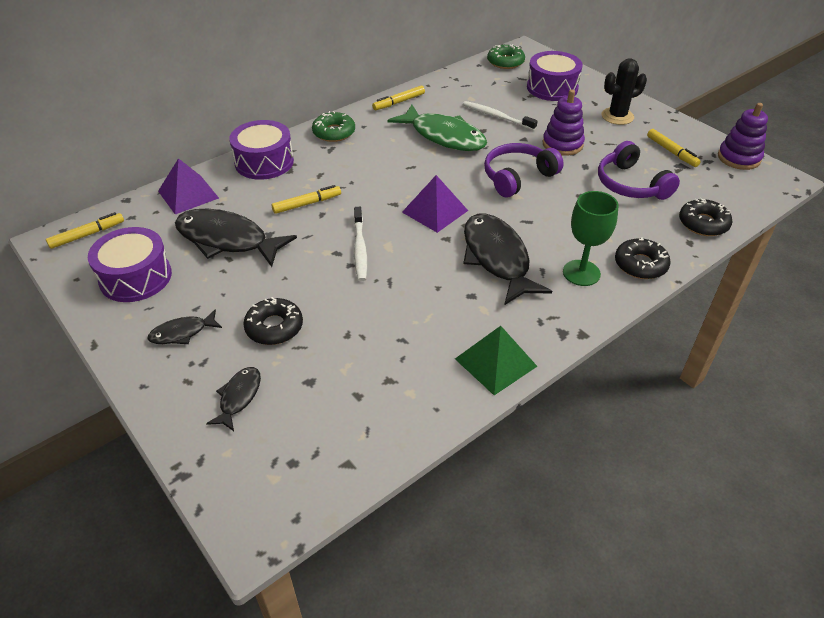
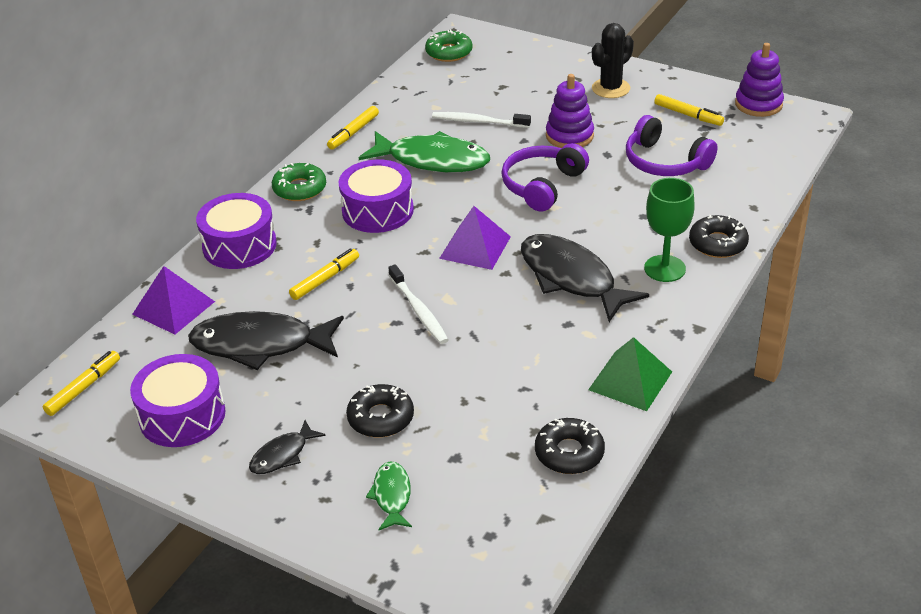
camera: 20 degrees left, 5 degrees down
(239, 397) = (392, 496): black fish -> green fish
(552, 88) = (520, 72): purple drum -> purple drum (377, 211)
(703, 223) = (757, 184): black donut -> black donut (569, 453)

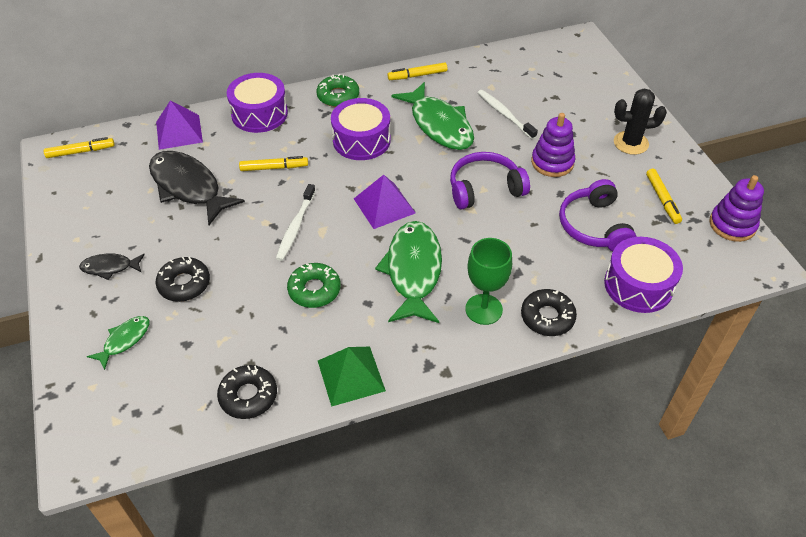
camera: 40 degrees right, 10 degrees up
(182, 415) = (99, 204): purple drum -> purple drum (638, 285)
(449, 52) = (552, 50): green donut -> green donut (314, 290)
(571, 278) = (413, 271): black fish -> green fish

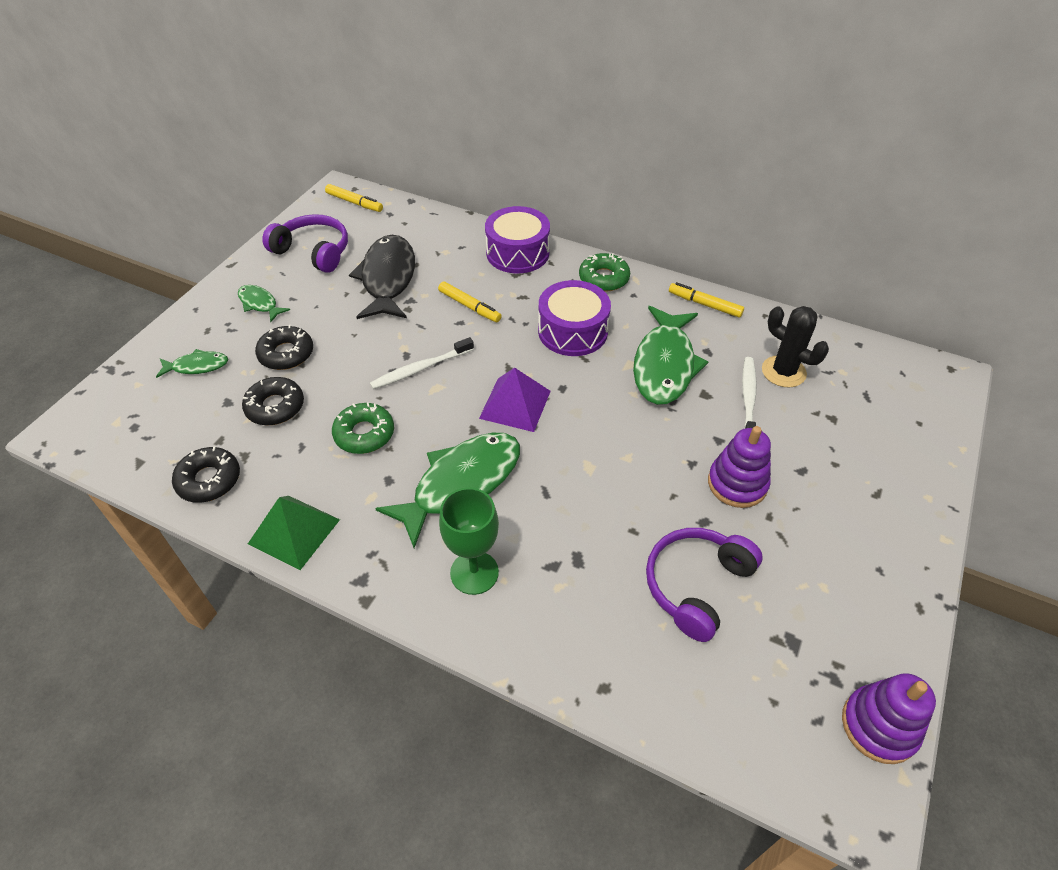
camera: 45 degrees right, 0 degrees up
(110, 267) = (260, 304): black fish -> green fish
(179, 132) = (438, 229): purple pyramid -> none
(484, 189) = (629, 458): purple headphones -> purple headphones (313, 251)
(547, 317) = (522, 635): black donut -> black donut (275, 407)
(631, 143) = (863, 530): black cactus -> black cactus (783, 372)
(638, 285) = (663, 690): purple drum -> none
(662, 199) = (820, 622): yellow marker -> none

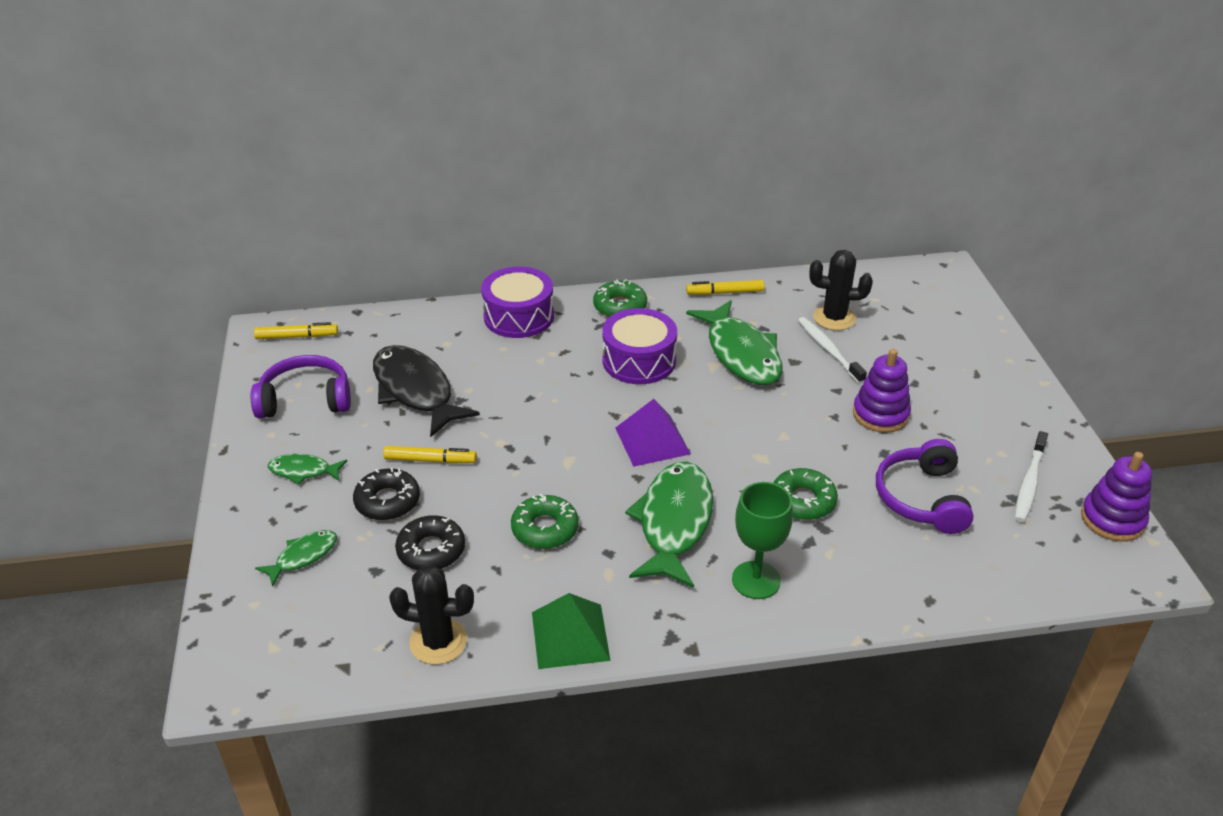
camera: 35 degrees left, 10 degrees down
(209, 480) = (438, 642): black donut -> black cactus
(421, 368) = (536, 452): white toothbrush -> white toothbrush (1029, 482)
(469, 306) = (524, 380): yellow marker -> yellow marker (430, 460)
(584, 525) = (803, 501): none -> green donut

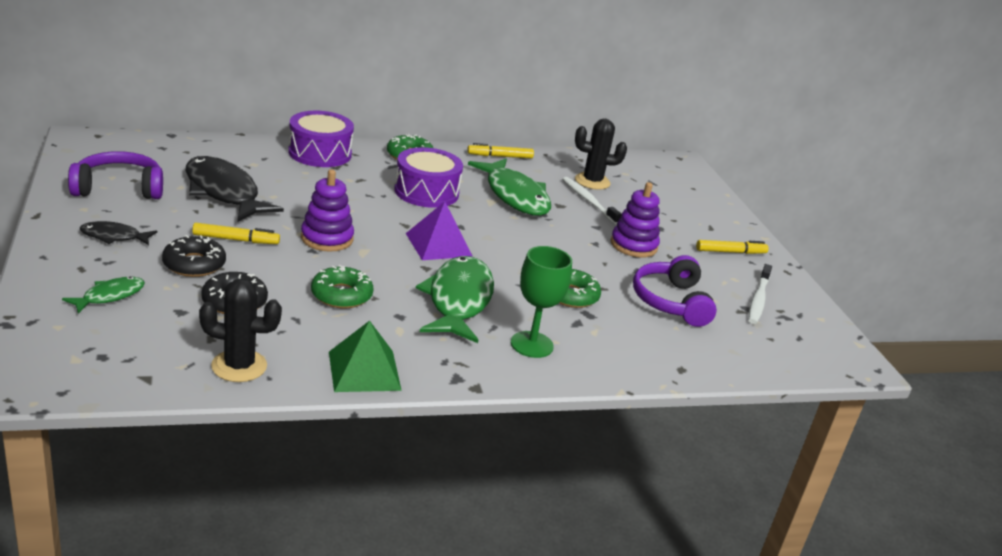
camera: 10 degrees left, 10 degrees down
(297, 336) = (113, 145): yellow marker -> yellow marker (730, 252)
(303, 471) = (114, 237): green fish -> black fish
(1112, 519) = (827, 328): purple stacking toy -> purple stacking toy (327, 238)

